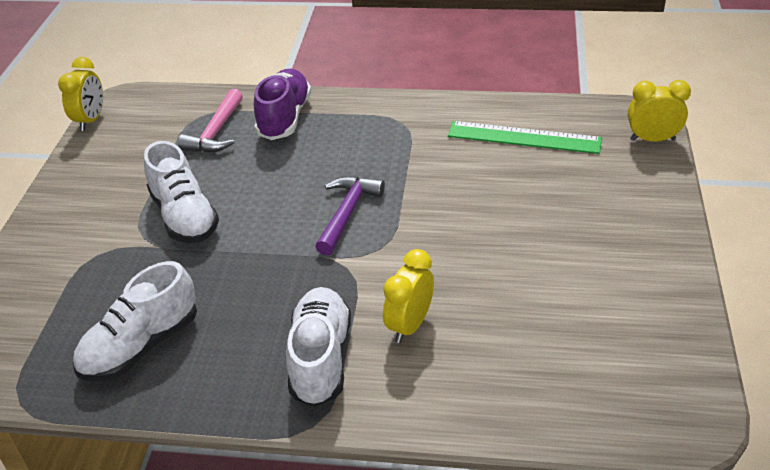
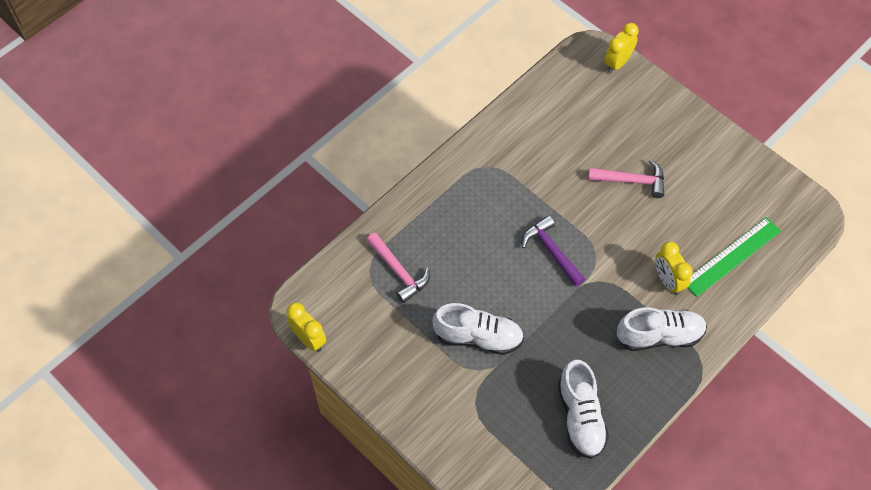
camera: 55 degrees left, 20 degrees up
(284, 118) = (419, 224): purple shoe -> none
(320, 358) = (659, 336): white shoe -> white shoe turned 135 degrees clockwise
(513, 225) = (631, 181): none -> pink hammer
(524, 137) = (559, 118): green ruler -> green ruler (731, 256)

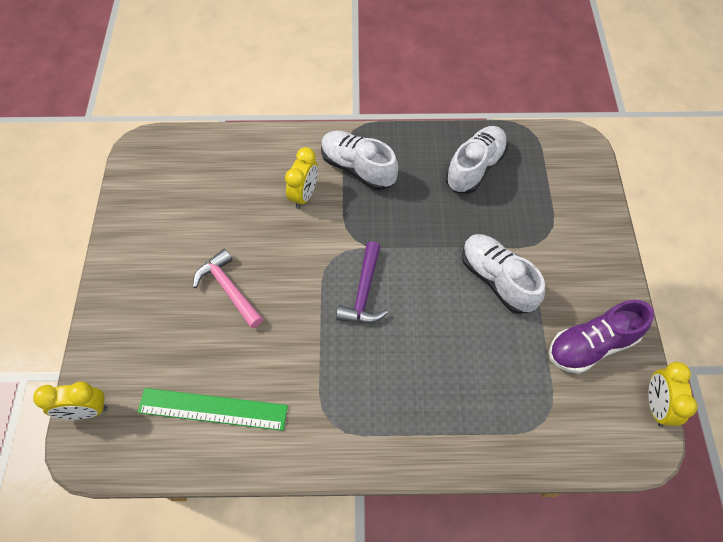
camera: 135 degrees left, 0 degrees up
(378, 344) = (591, 345): none -> purple shoe
(398, 271) = (516, 394): pink hammer -> none
(731, 256) = (238, 172): green ruler -> green ruler (213, 409)

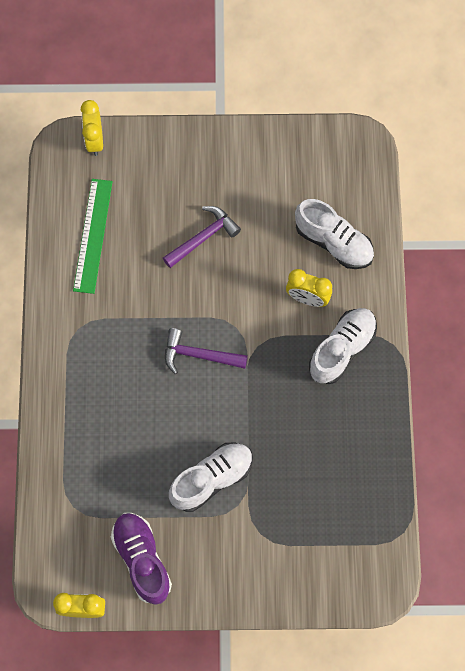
camera: 90 degrees right, 10 degrees up
(228, 289) = (203, 237): pink hammer -> purple hammer
(475, 168) = (346, 469): white shoe -> white shoe (333, 242)

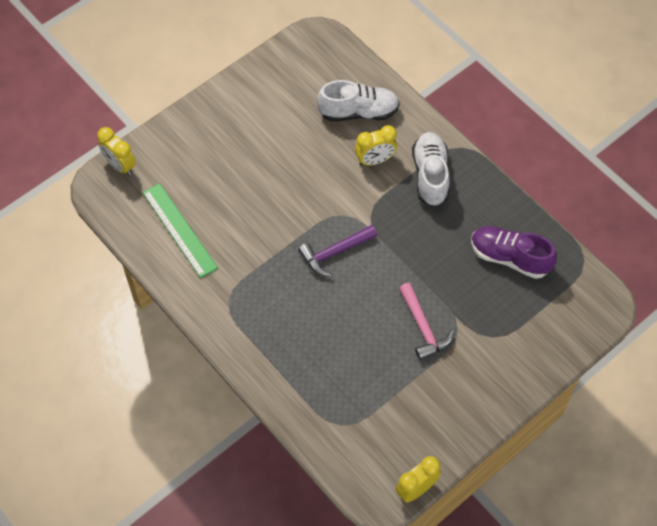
camera: 40 degrees left, 10 degrees down
(142, 559) = (426, 420): purple shoe -> purple shoe (509, 257)
(203, 237) = (263, 173): purple hammer -> none
(212, 479) = (423, 327): white shoe -> pink hammer

